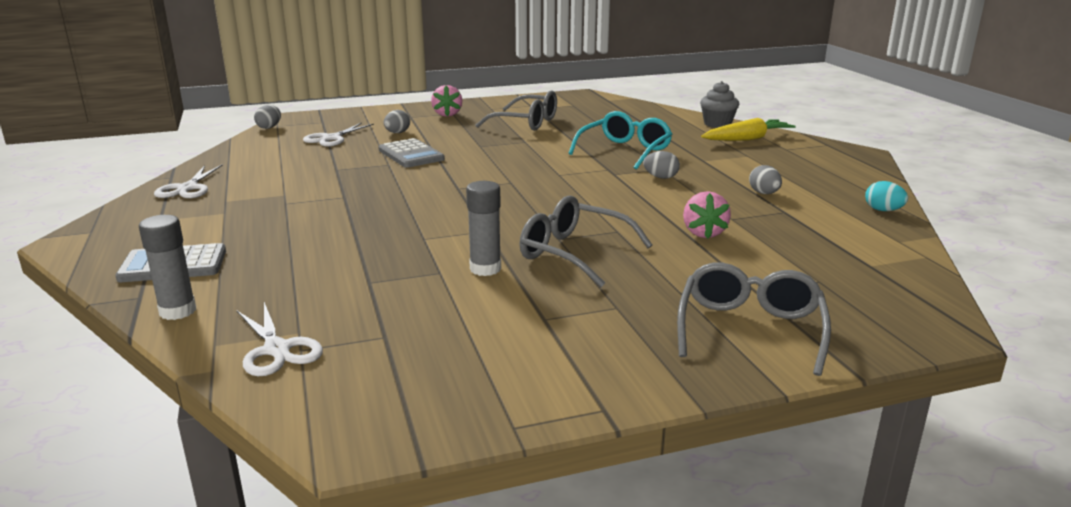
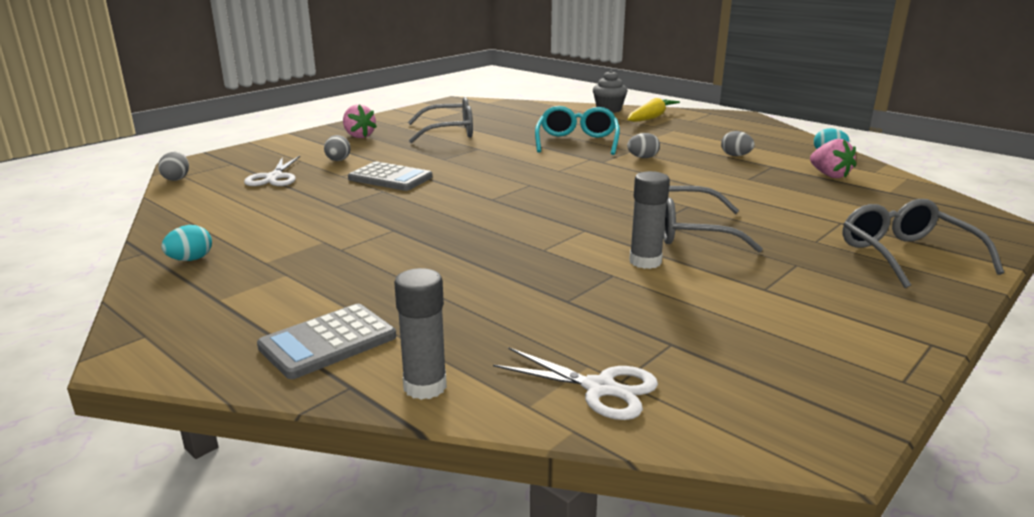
camera: 30 degrees left, 0 degrees up
(188, 188) = (190, 259): white scissors -> turquoise egg
(703, 233) = (750, 193): pink strawberry -> pink strawberry (829, 175)

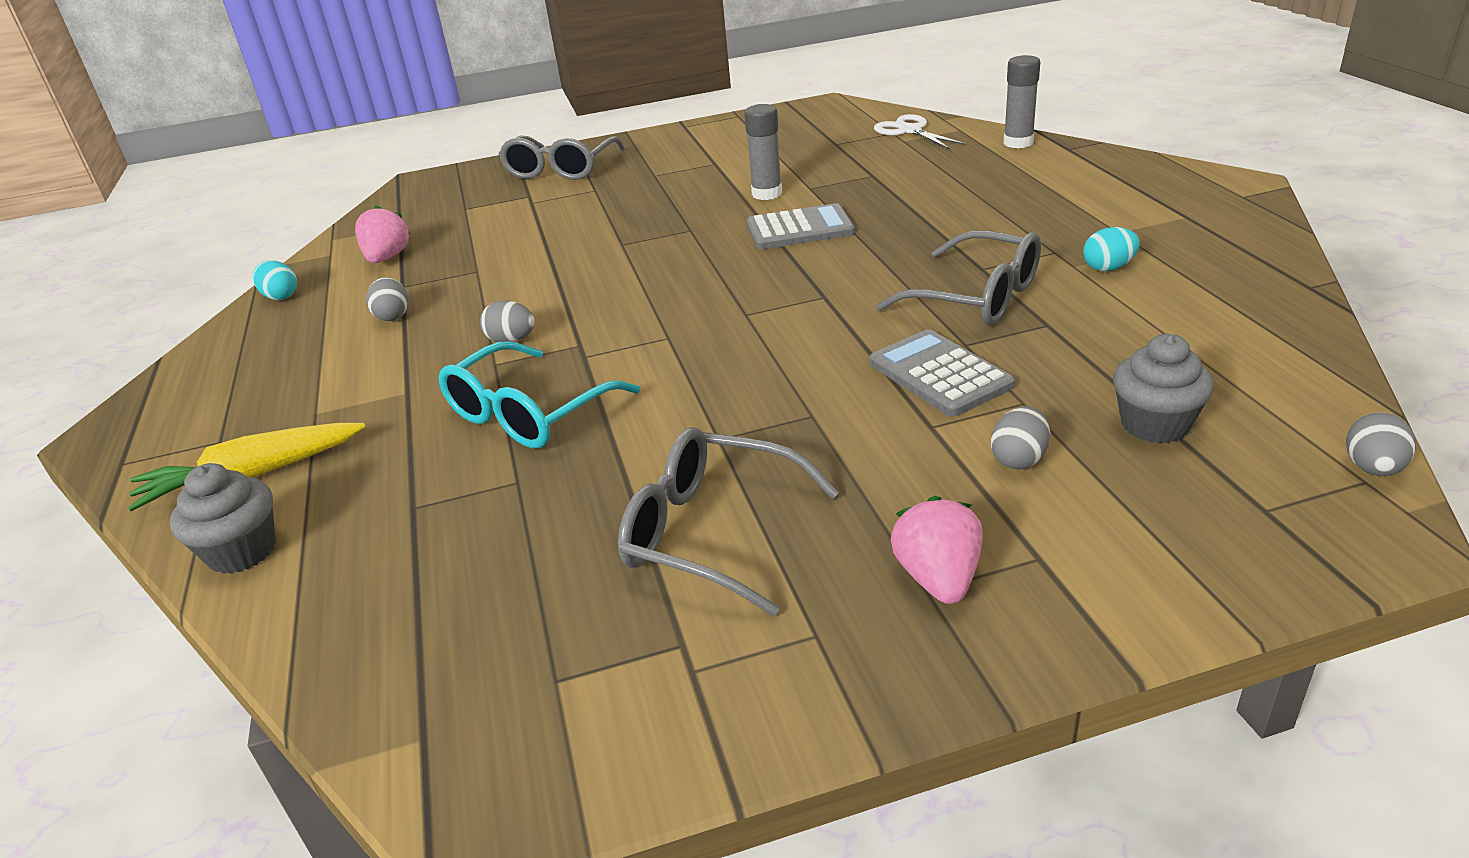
camera: 145 degrees left, 10 degrees up
(190, 259) = (1238, 266): turquoise egg -> turquoise egg (1108, 268)
(274, 177) = (1154, 425): white scissors -> grey cupcake
(328, 342) = (1081, 172): grey calculator -> grey calculator (800, 229)
(688, 231) = (678, 215): grey glasses -> grey glasses (977, 297)

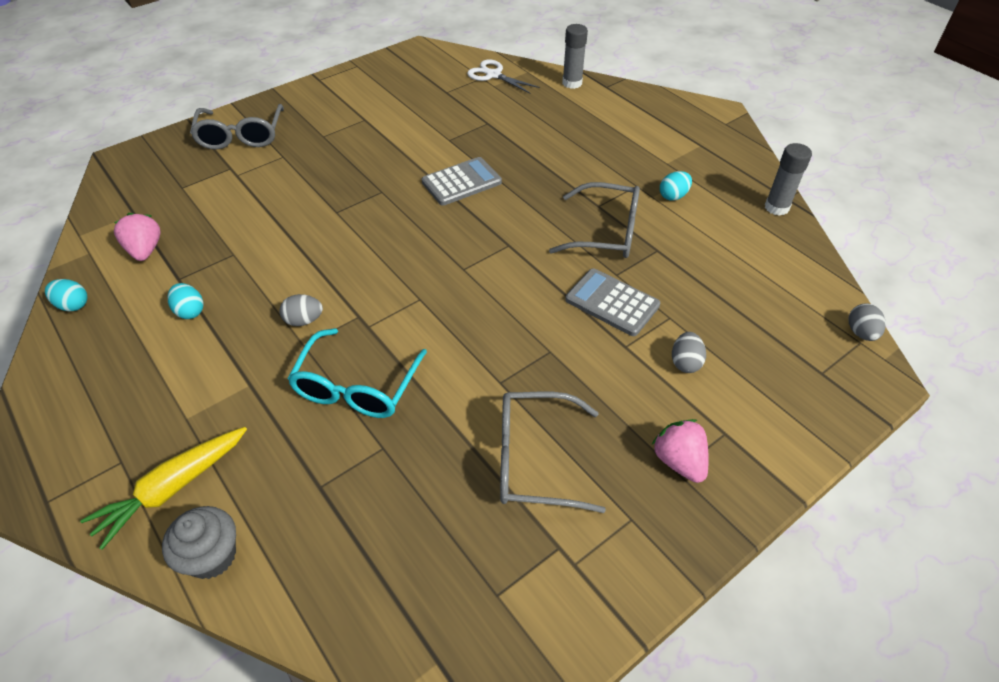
camera: 25 degrees left, 15 degrees up
(393, 316) = (190, 311): grey egg -> turquoise egg
(767, 194) = (420, 149): grey glue stick -> grey glue stick (776, 207)
(1154, 425) = (746, 321): grey cupcake -> none

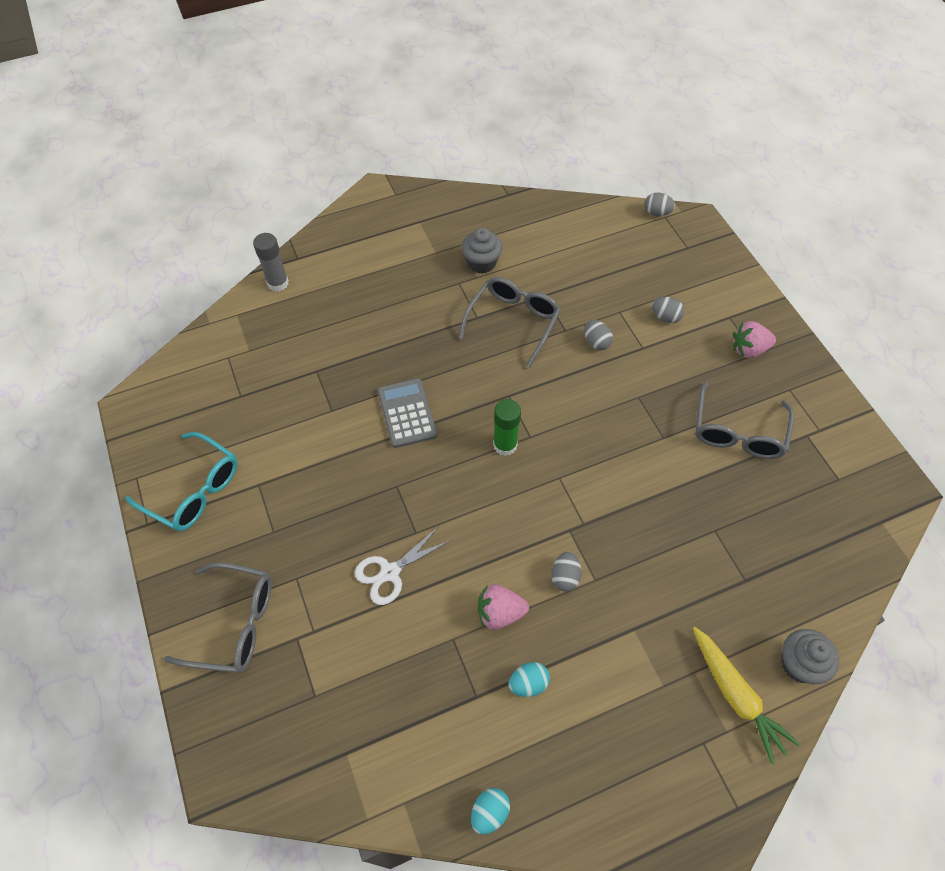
camera: 75 degrees left, 10 degrees up
(145, 250) = (419, 735): pink strawberry -> pink strawberry (499, 613)
(356, 387) = (651, 542): turquoise glasses -> turquoise glasses (194, 490)
(447, 252) = (505, 445): none -> green glue stick
(493, 75) = (228, 346): white scissors -> white scissors (390, 572)
(612, 302) = (596, 342): grey calculator -> grey egg
(673, 196) = (481, 263): turquoise egg -> grey cupcake
(776, 207) = (517, 205): grey glue stick -> none

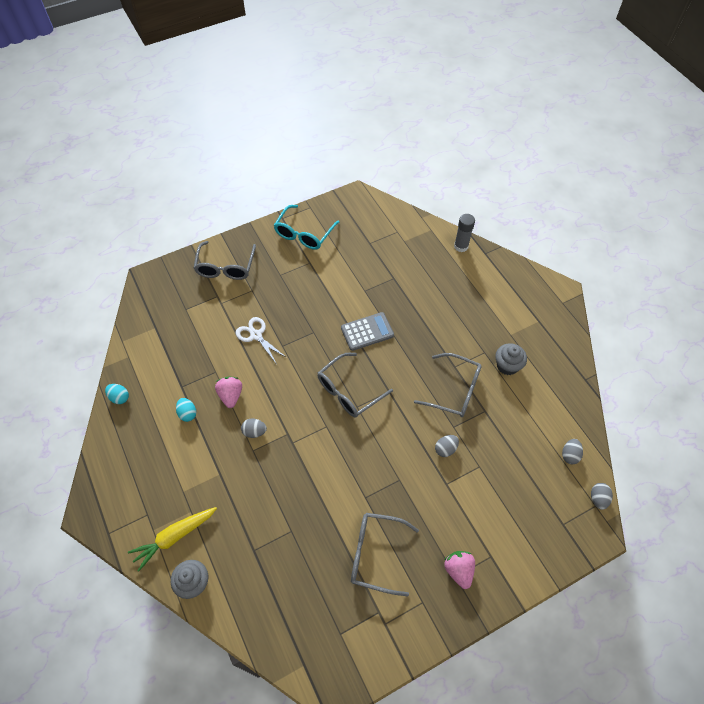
camera: 85 degrees right, 0 degrees up
(505, 445) = (348, 391): green glue stick -> grey glasses
(665, 317) = (480, 502): grey egg -> grey egg (569, 455)

